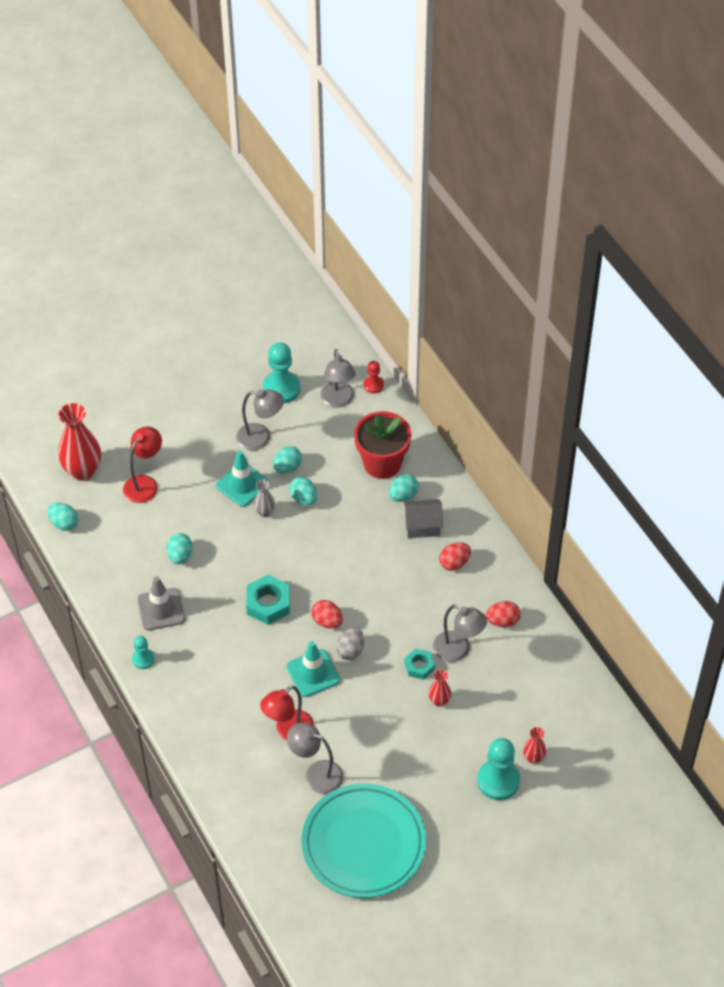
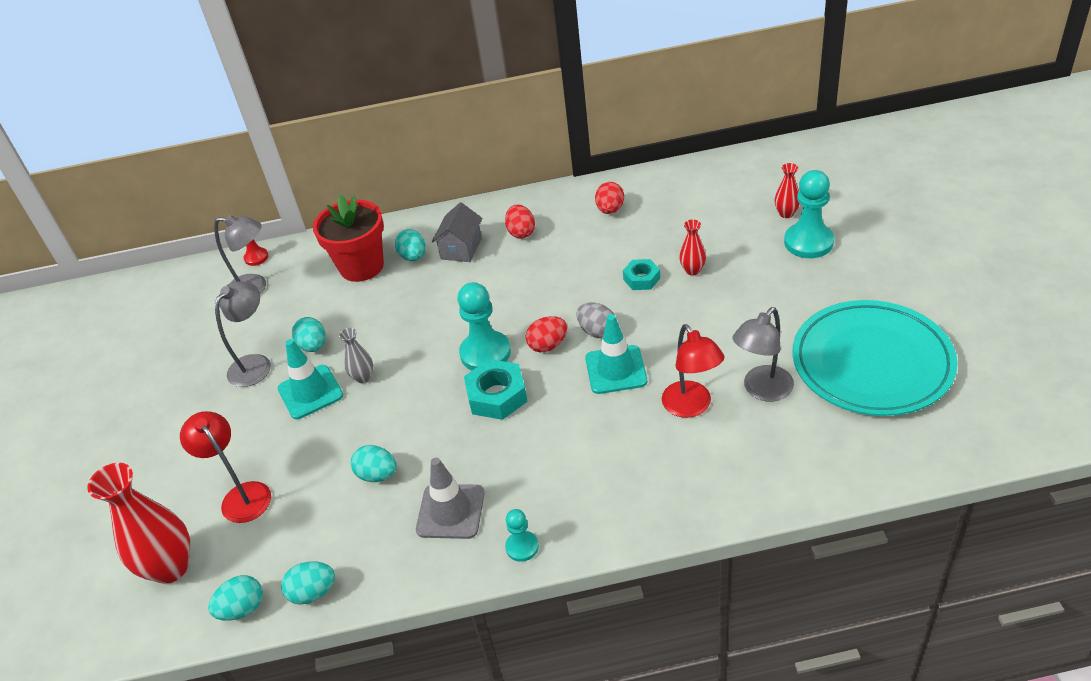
camera: 65 degrees left, 10 degrees down
(281, 388) = (201, 334): turquoise pawn -> turquoise pawn (485, 353)
(303, 498) = (366, 339): turquoise egg -> turquoise egg (313, 592)
(458, 650) = (633, 246): grey lamp -> none

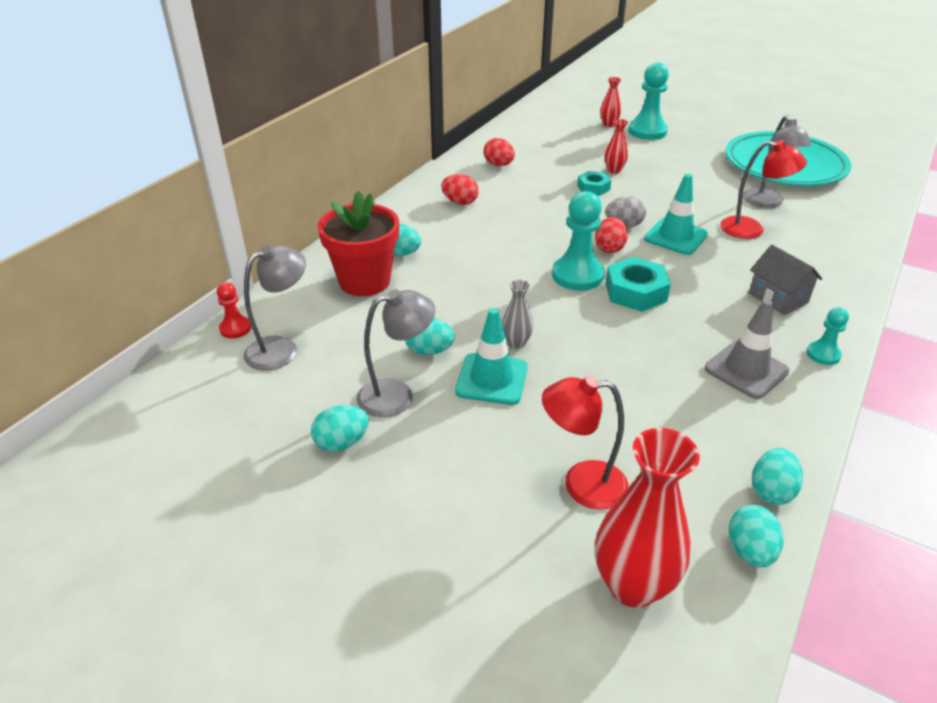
camera: 55 degrees left, 5 degrees down
(255, 364) = (397, 395): grey lamp -> grey lamp turned 90 degrees clockwise
(377, 475) = (656, 388): turquoise egg -> turquoise egg (342, 443)
(461, 248) = (431, 231): grey house -> grey house (778, 298)

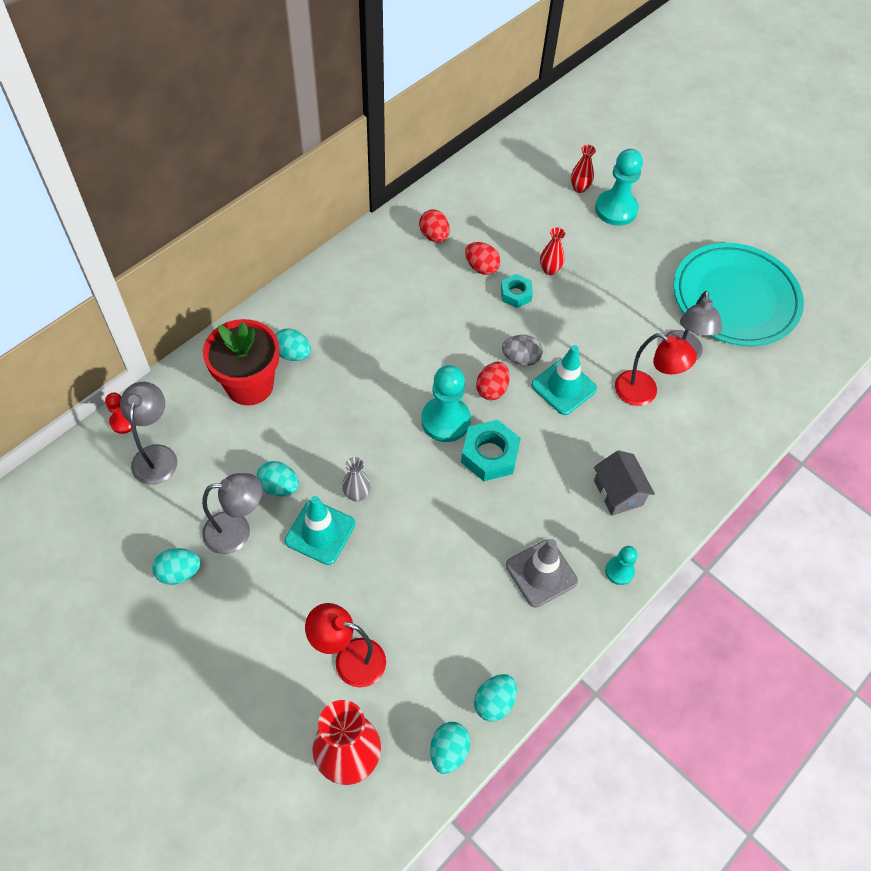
camera: 10 degrees right, 20 degrees up
(281, 348) = (156, 455): grey lamp -> grey lamp turned 60 degrees counterclockwise
(460, 202) = (374, 289): red egg -> red egg (481, 267)

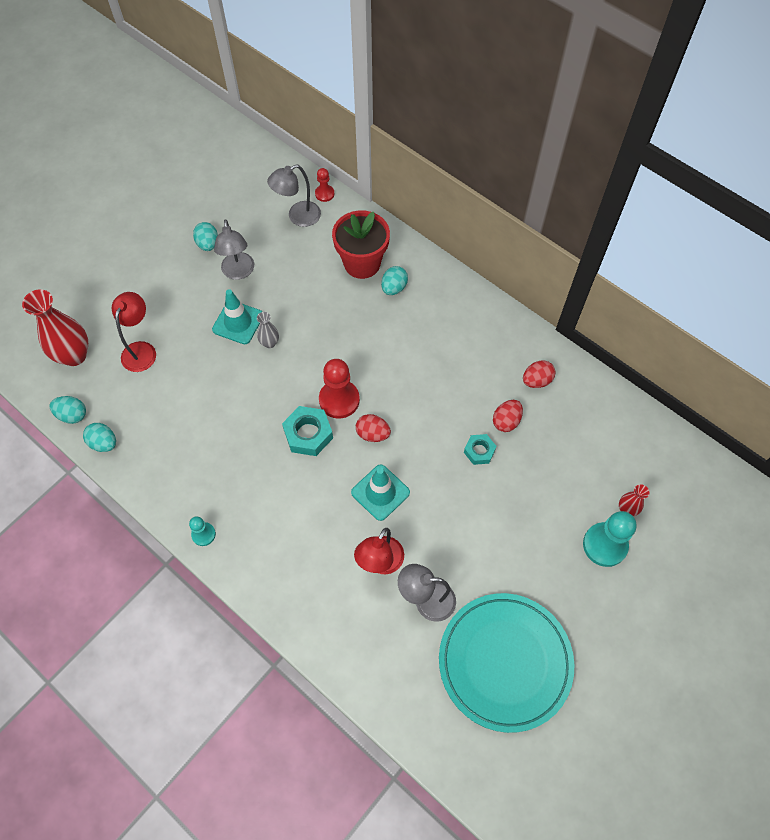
camera: 90 degrees right, 5 degrees up
(156, 455) = (298, 217): grey lamp -> grey lamp turned 150 degrees clockwise
(279, 487) = (275, 293): turquoise egg -> none
(445, 420) = (339, 400): turquoise pawn -> red pawn
(521, 359) = (407, 456): grey egg -> none
(541, 573) = (203, 474): grey traffic cone -> none
(549, 270) = (513, 480): red vase -> none
(618, 492) = (275, 536): grey house -> none

